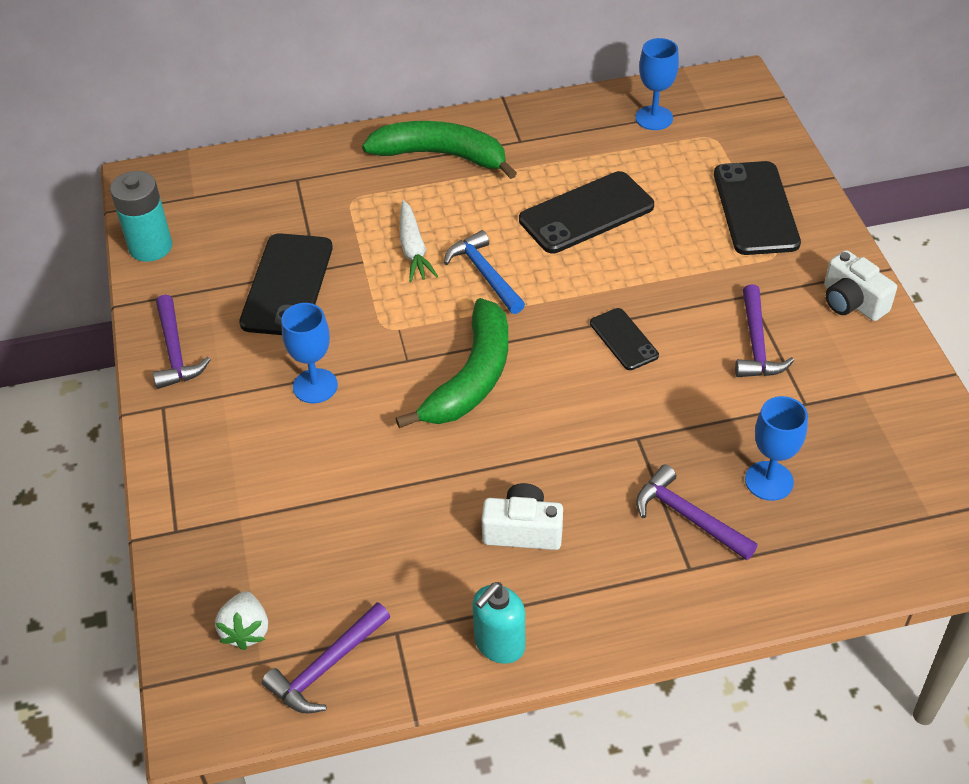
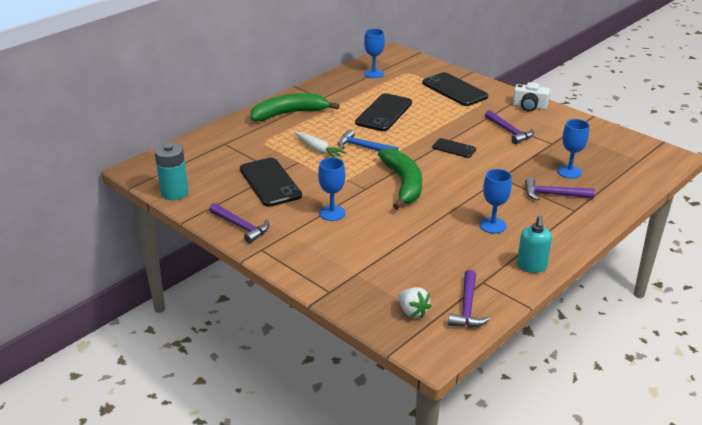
camera: 35 degrees left, 15 degrees down
(523, 530) = (492, 225): white camera -> blue goblet

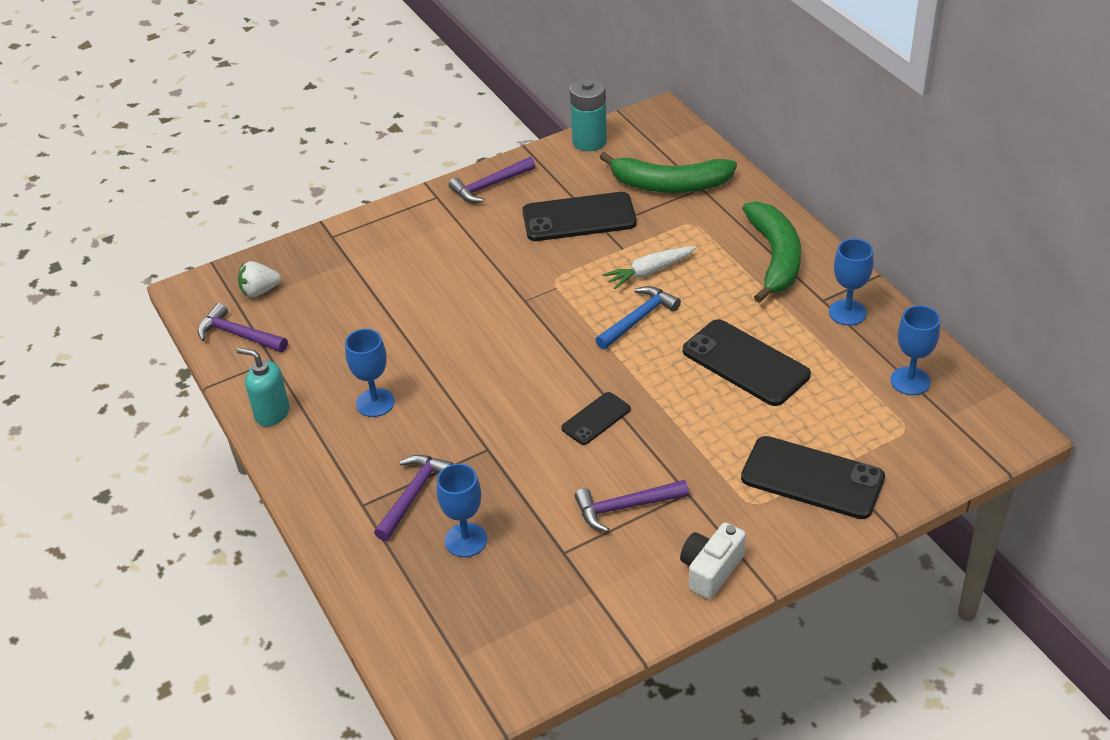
camera: 110 degrees right, 10 degrees up
(332, 213) = (481, 261): blue goblet -> blue goblet (847, 312)
(403, 183) = (519, 340): green banana -> green banana (670, 185)
(454, 90) = (812, 478): black phone -> black phone turned 45 degrees clockwise

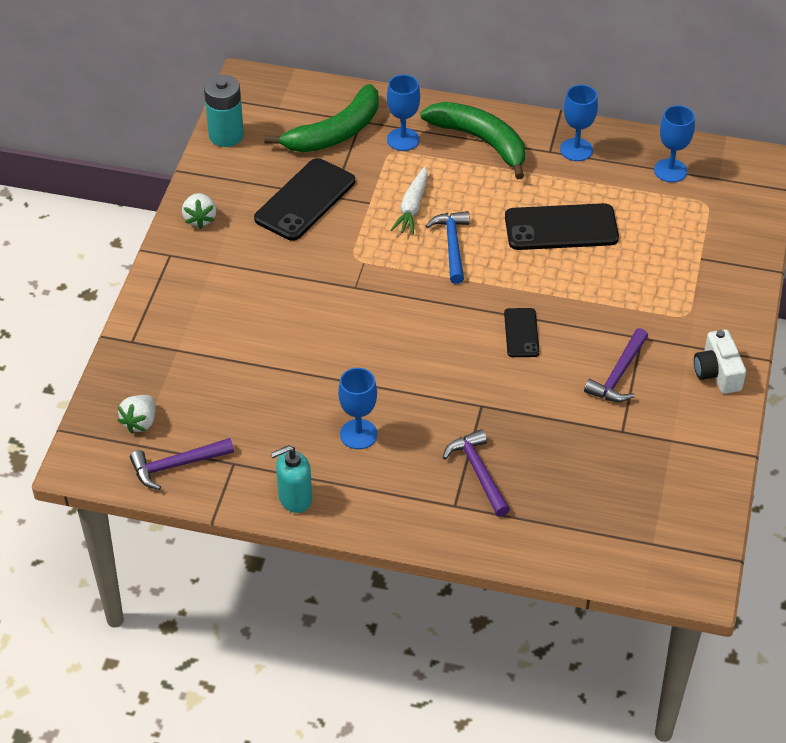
camera: 50 degrees left, 5 degrees up
(466, 540) = (554, 472): blue goblet -> blue goblet (403, 139)
(490, 186) = (200, 219): purple hammer -> white strawberry
(812, 478) = (697, 273): black phone -> none

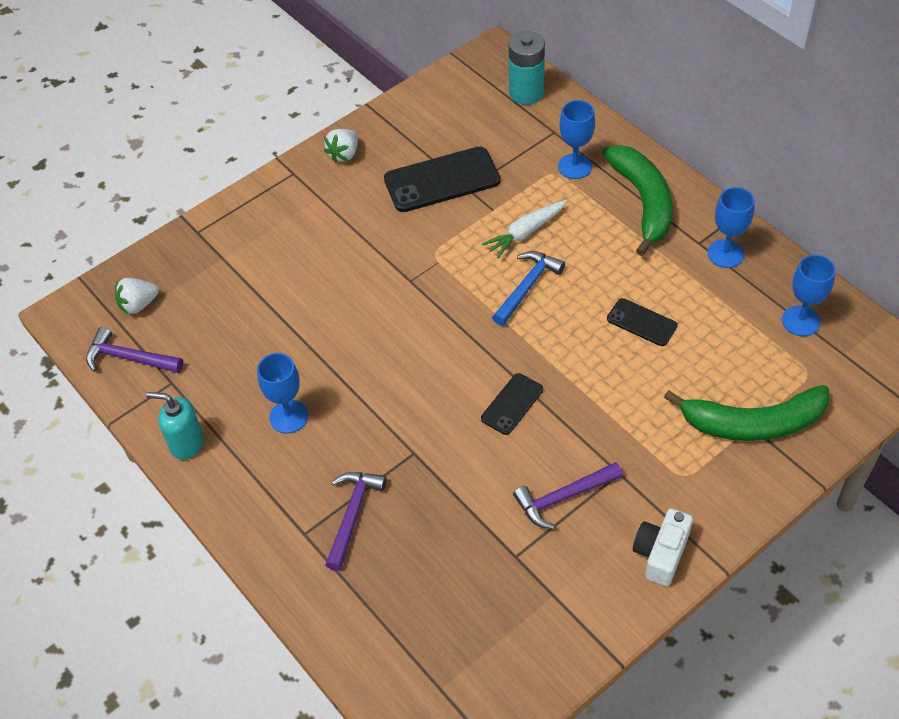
camera: 40 degrees right, 5 degrees up
(226, 135) = (431, 91): turquoise battery -> turquoise battery (526, 93)
(335, 133) = (522, 132): green banana -> green banana (753, 423)
(561, 228) = (641, 322): black phone -> black phone, size x0.55

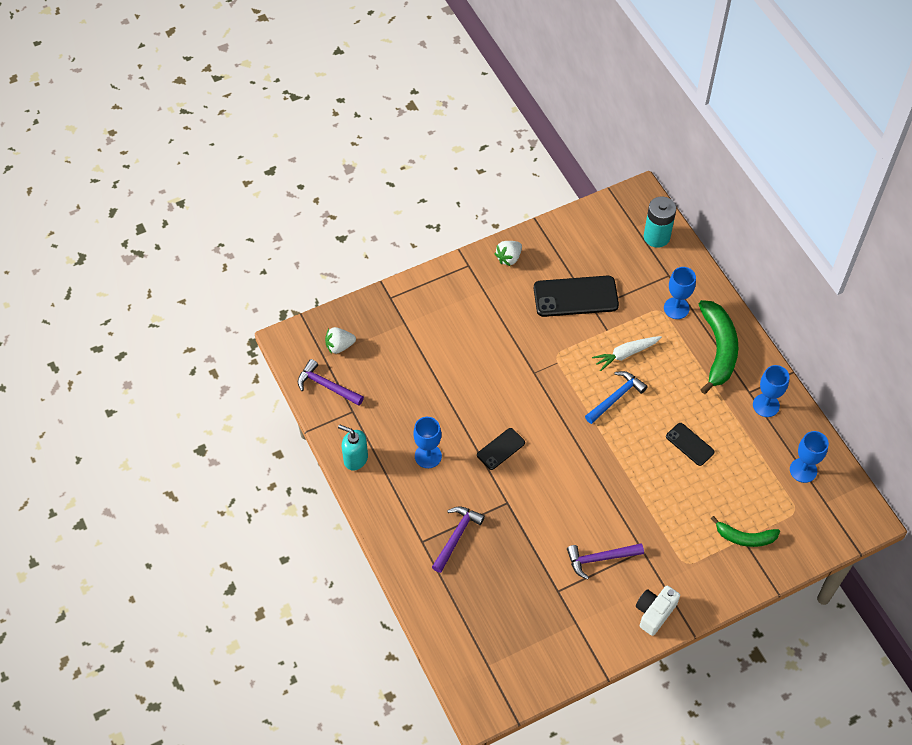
camera: 10 degrees right, 5 degrees up
(512, 404) = (583, 483): black phone -> black phone (501, 449)
(753, 423) = (745, 538): green banana -> green banana, size x0.60

